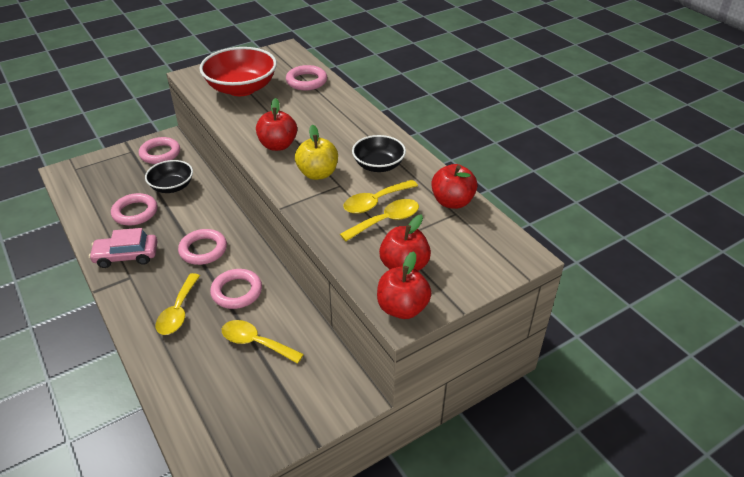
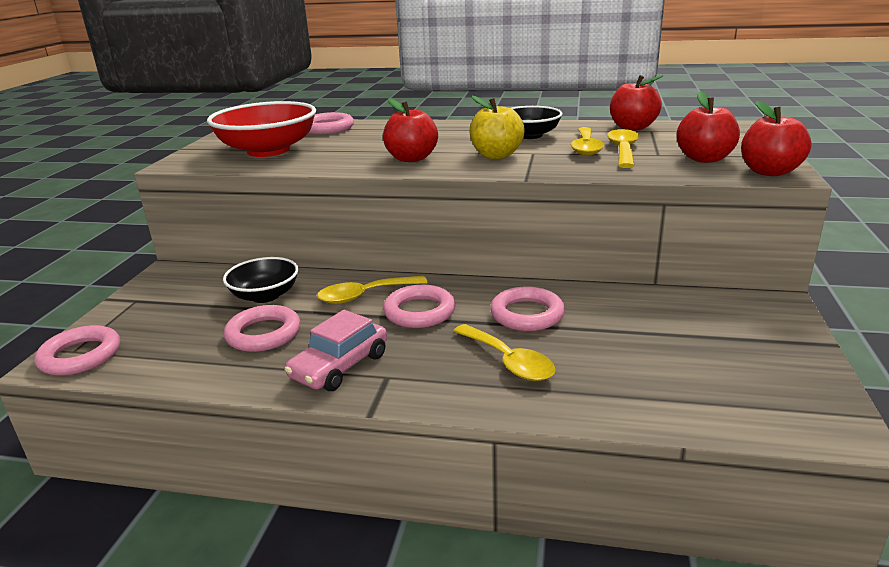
camera: 45 degrees left, 15 degrees down
(160, 153) = (185, 284): pink ring -> pink ring (80, 356)
(256, 343) = (631, 329): yellow spoon -> yellow spoon (365, 295)

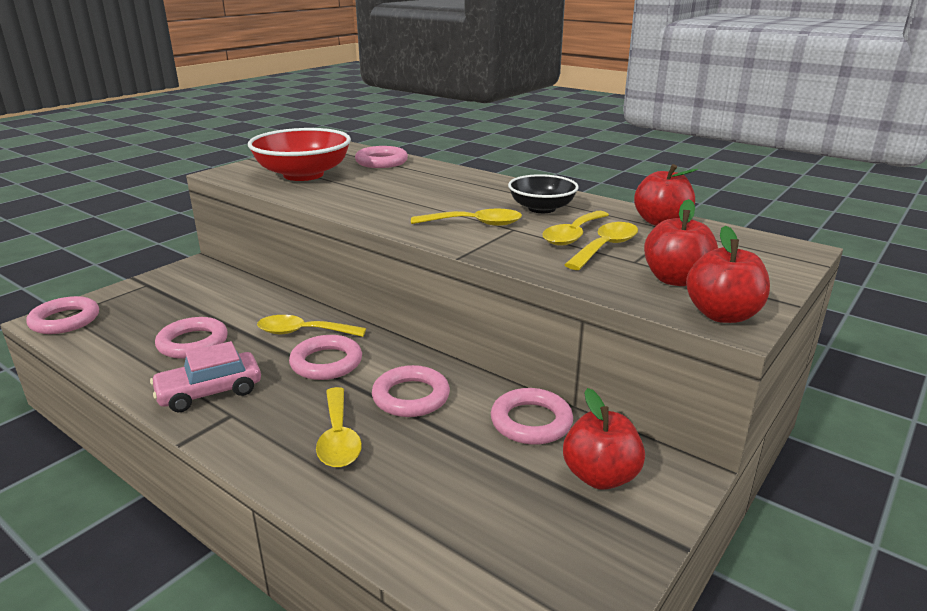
camera: 25 degrees right, 0 degrees up
(265, 295) = (233, 308): black bowl -> none
(411, 158) = (398, 209): red apple -> red apple (600, 476)
(496, 155) = (475, 224): yellow apple -> yellow spoon
(640, 303) = (531, 422): none -> pink ring

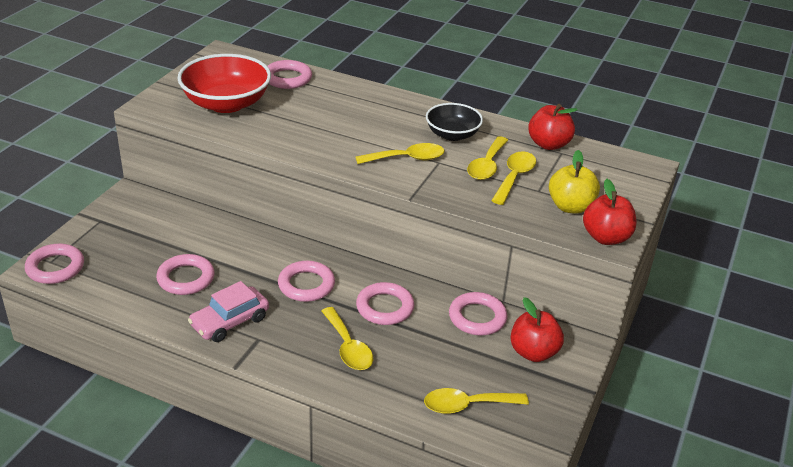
camera: 15 degrees left, 10 degrees up
(303, 332) = (272, 258): yellow spoon -> yellow spoon (467, 405)
(675, 279) = (570, 207): red apple -> yellow apple

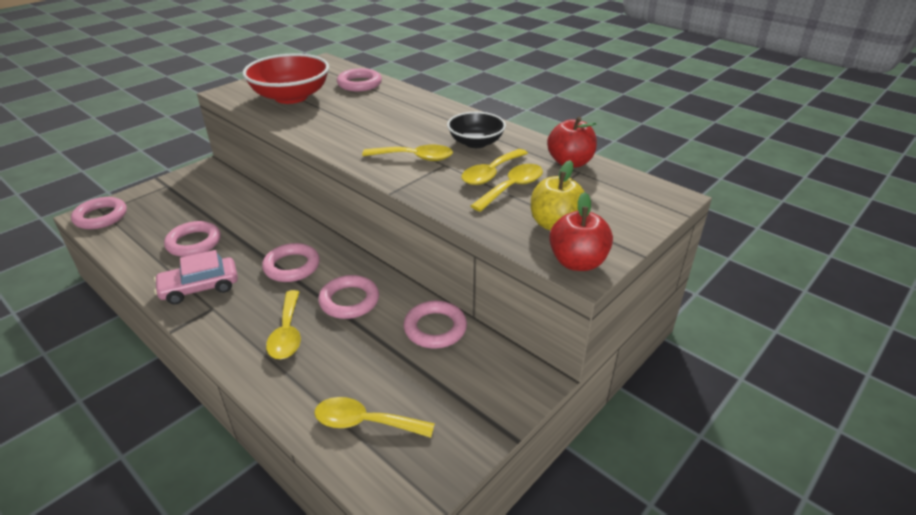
camera: 20 degrees right, 0 degrees up
(533, 352) = (473, 378): red apple -> none

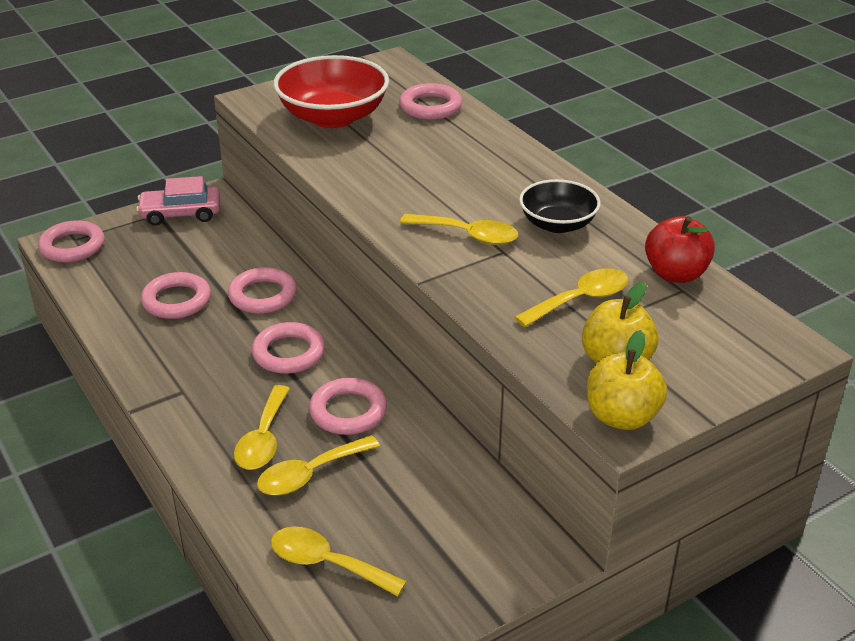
camera: 15 degrees right, 0 degrees up
(200, 287) = (173, 362): pink car -> pink car (181, 214)
(435, 328) = (444, 467): pink ring -> pink ring (263, 295)
(491, 173) = (560, 274): yellow spoon -> yellow spoon (310, 474)
(577, 262) = (621, 417): red apple -> yellow apple

